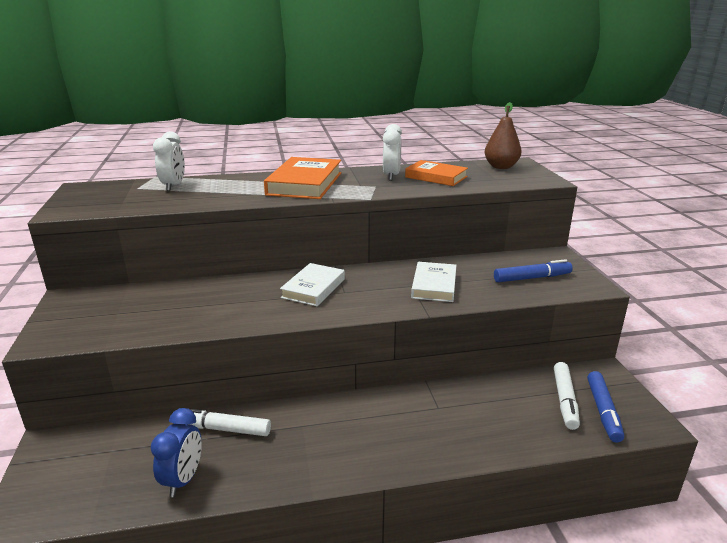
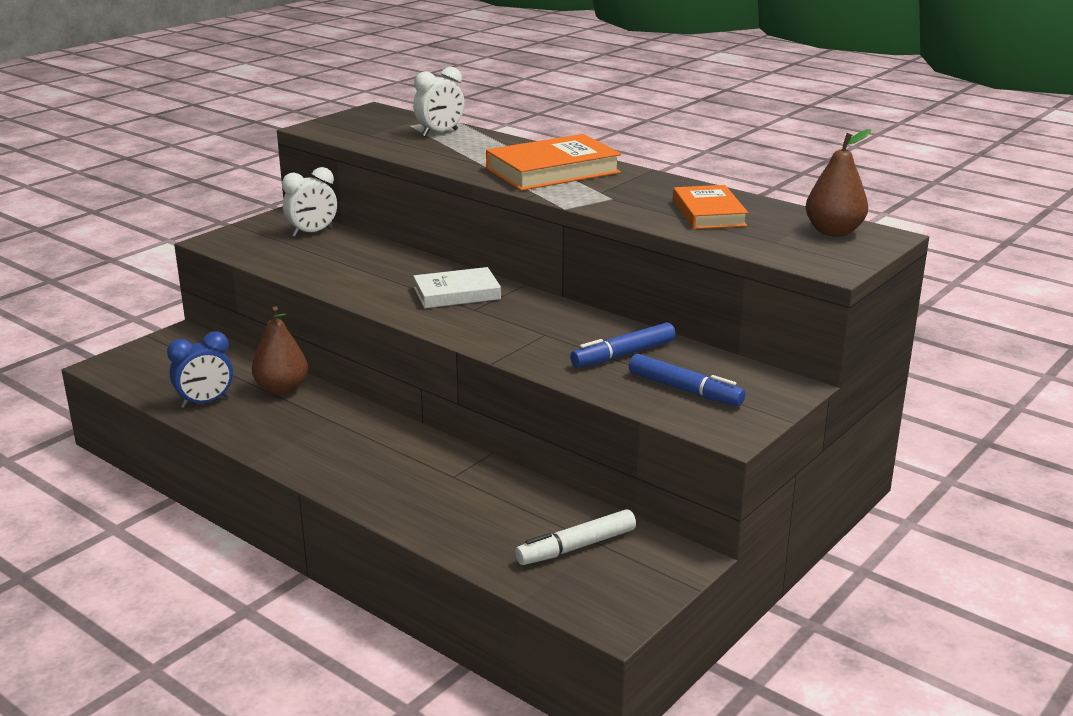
camera: 50 degrees right, 0 degrees up
(223, 429) = (282, 389): white marker -> brown pear
(391, 176) = (662, 194): white clock -> white clock (312, 233)
(434, 285) = (564, 344): white book -> none
(603, 411) = (590, 578): blue marker -> blue marker (623, 355)

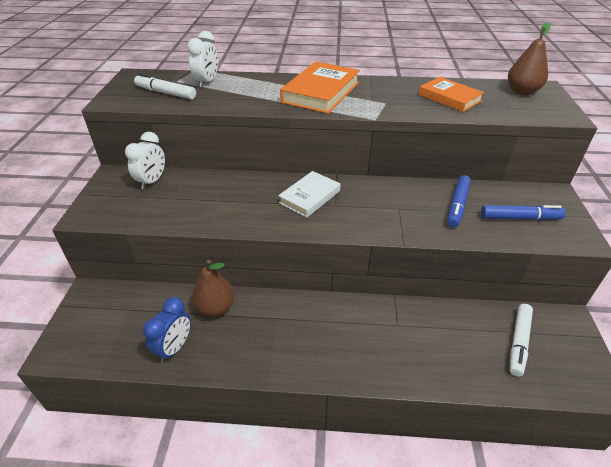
camera: 35 degrees left, 15 degrees up
(379, 133) = (165, 93): none -> white marker

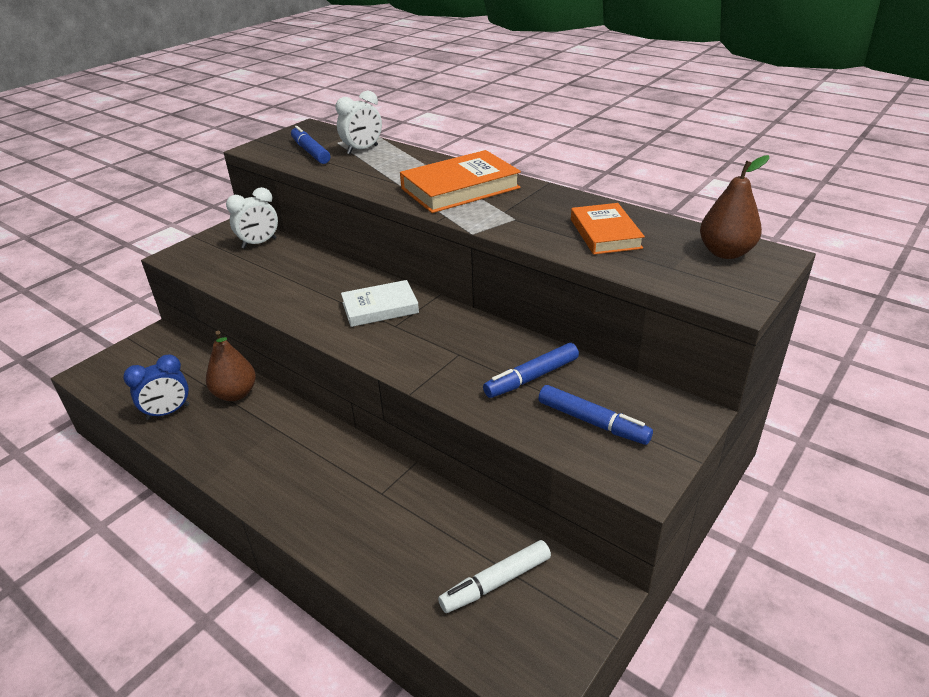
camera: 35 degrees right, 5 degrees down
(165, 93) = (310, 152): white marker -> blue marker

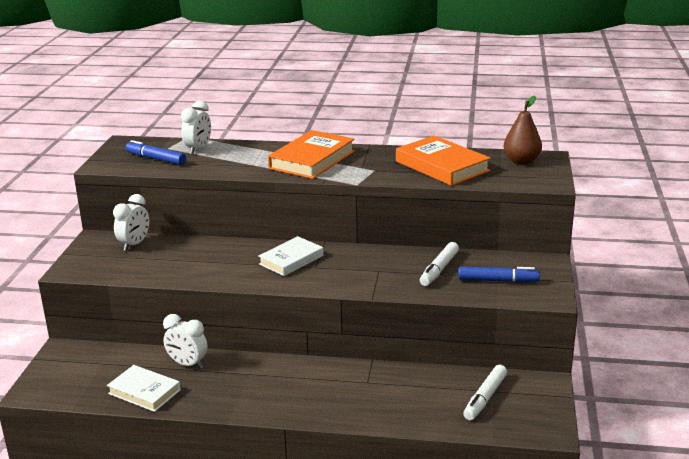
camera: 30 degrees left, 10 degrees down
(168, 412) = (144, 392): blue clock -> white book
(235, 394) = (187, 364): brown pear -> white clock
(531, 377) = (439, 270): blue marker -> white marker
(605, 233) = (442, 166): orange book -> orange book, size x1.52

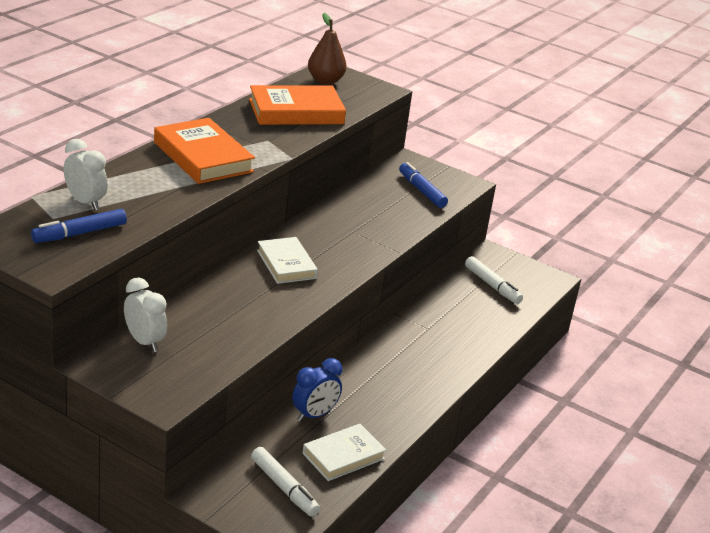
camera: 70 degrees left, 5 degrees up
(187, 364) = (314, 415): white clock -> blue clock
(439, 270) = (379, 206): white marker -> white marker (284, 488)
(498, 280) = (421, 191): blue marker -> blue marker turned 60 degrees counterclockwise

